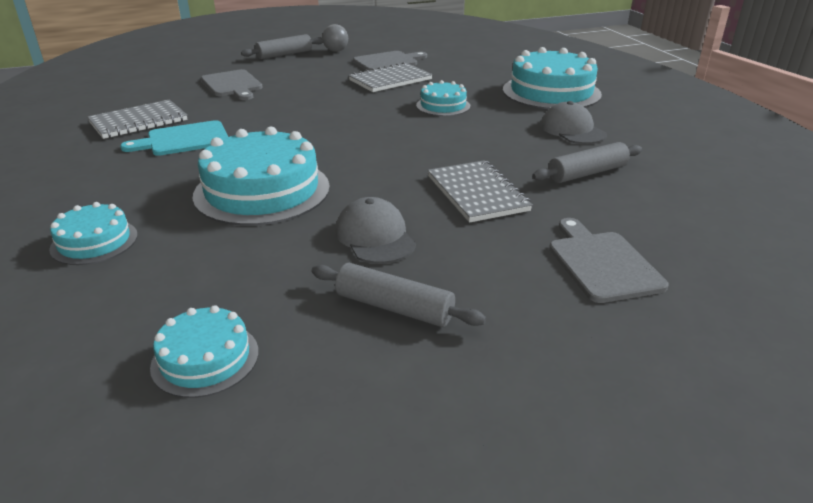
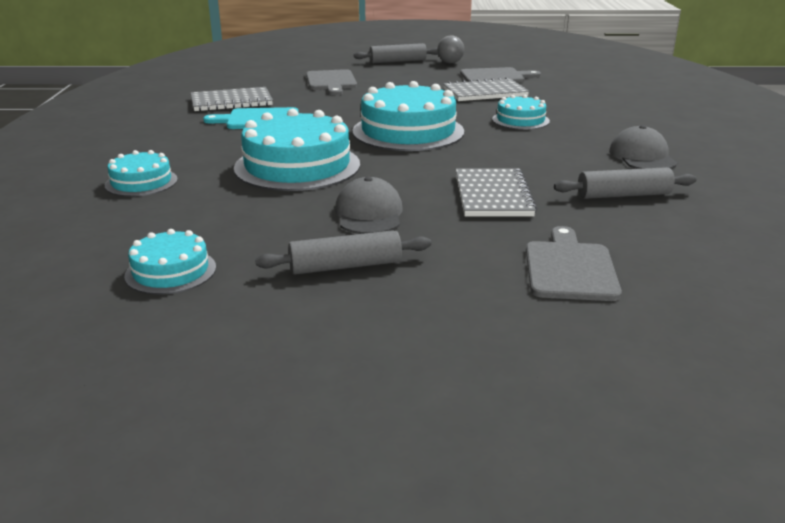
camera: 20 degrees right, 5 degrees down
(394, 307) = (345, 266): grey rolling pin -> grey rolling pin turned 60 degrees counterclockwise
(551, 92) = (650, 121): turquoise cake -> turquoise cake (408, 131)

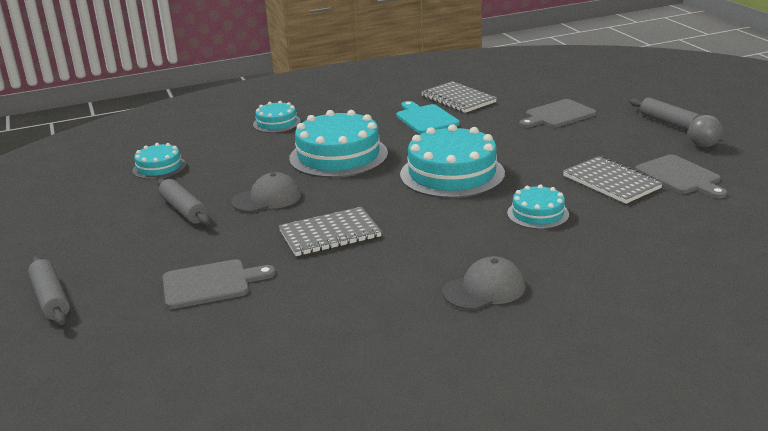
camera: 70 degrees right, 0 degrees up
(623, 195) = (370, 290): grey rolling pin -> grey rolling pin (51, 299)

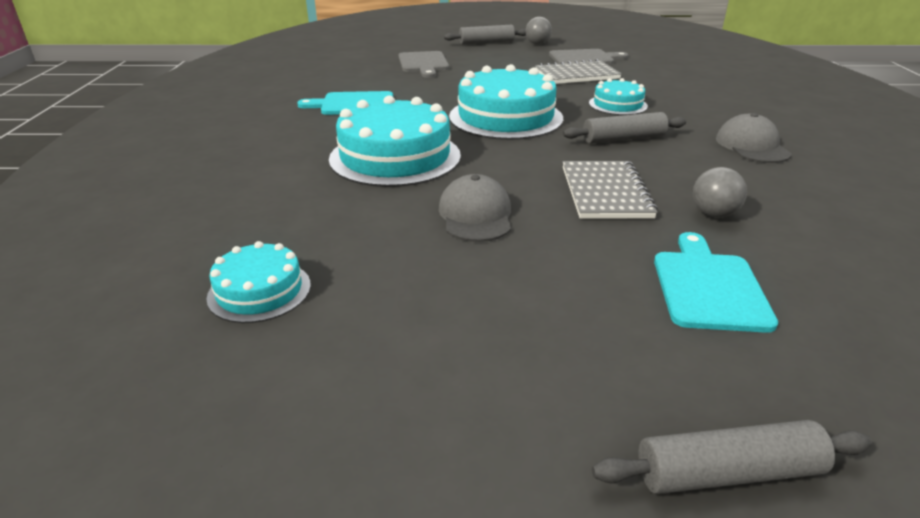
camera: 70 degrees left, 5 degrees up
(184, 210) = (456, 283): grey rolling pin -> grey rolling pin (623, 139)
(211, 284) = (708, 286): grey cutting board -> turquoise cutting board
(276, 123) = (231, 176): turquoise cake -> none
(318, 279) = (713, 214): none -> grey ball
(458, 99) = (325, 85): grey notebook -> none

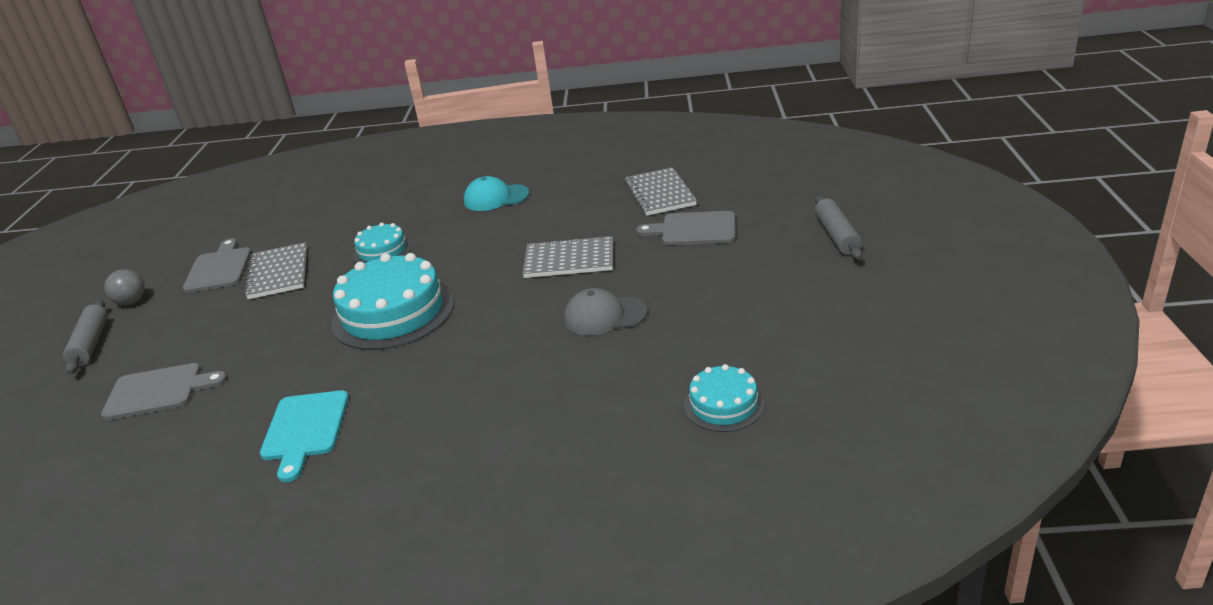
camera: 85 degrees left, 0 degrees up
(395, 157) = (480, 372): turquoise cake -> none
(623, 139) = (467, 250): grey rolling pin -> none
(708, 286) = (694, 229): turquoise cutting board -> grey cutting board
(713, 214) = (605, 221): grey ball -> none
(752, 146) = (496, 198): grey cap -> turquoise cap
(821, 258) = (659, 194): none -> grey notebook

